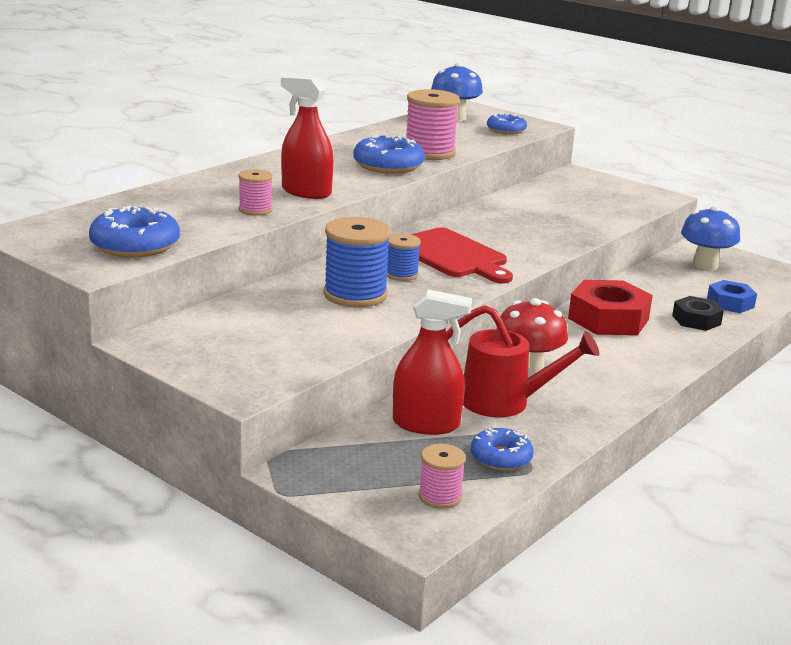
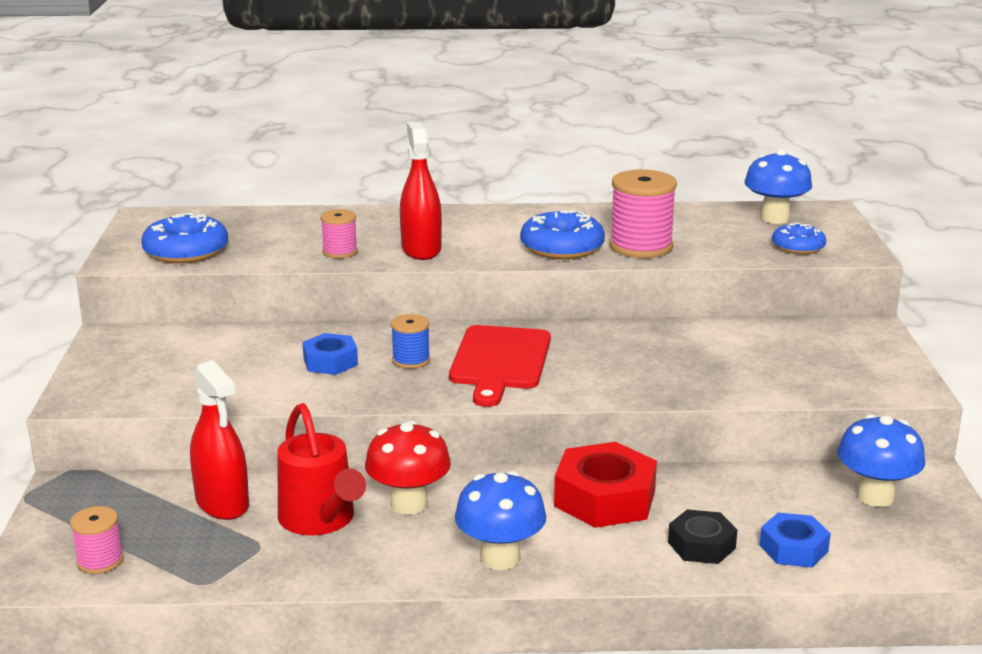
camera: 50 degrees right, 0 degrees up
(355, 295) = (330, 362): blue spool -> blue nut
(501, 457) = (208, 560): blue donut -> none
(635, 372) = (500, 558): none -> blue mushroom

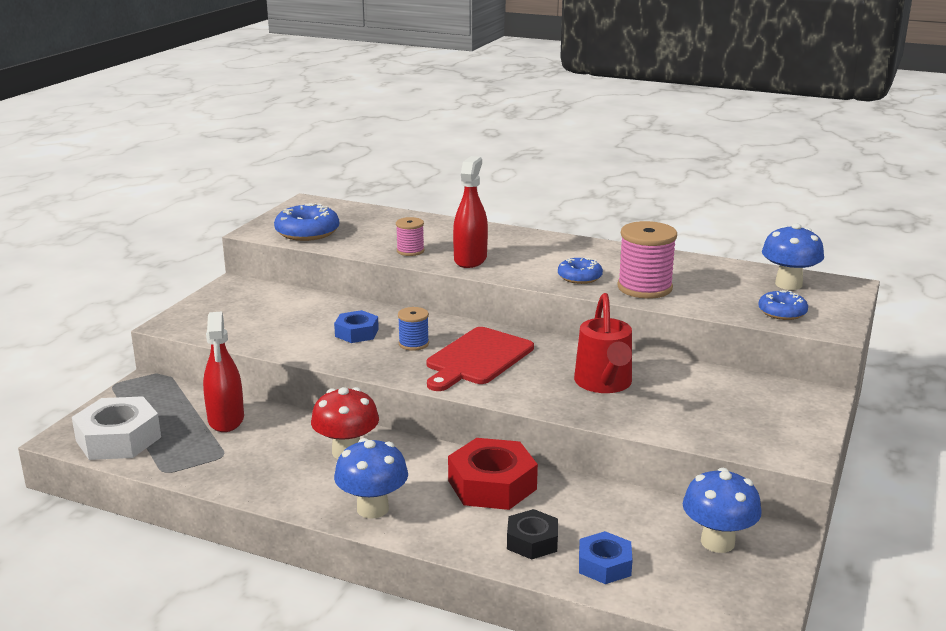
camera: 25 degrees right, 0 degrees up
(100, 561) = (118, 439): pink spool -> white nut
(321, 521) = (277, 448): red watering can -> red watering can (604, 384)
(562, 247) = (579, 277): blue donut -> blue donut, size x0.63

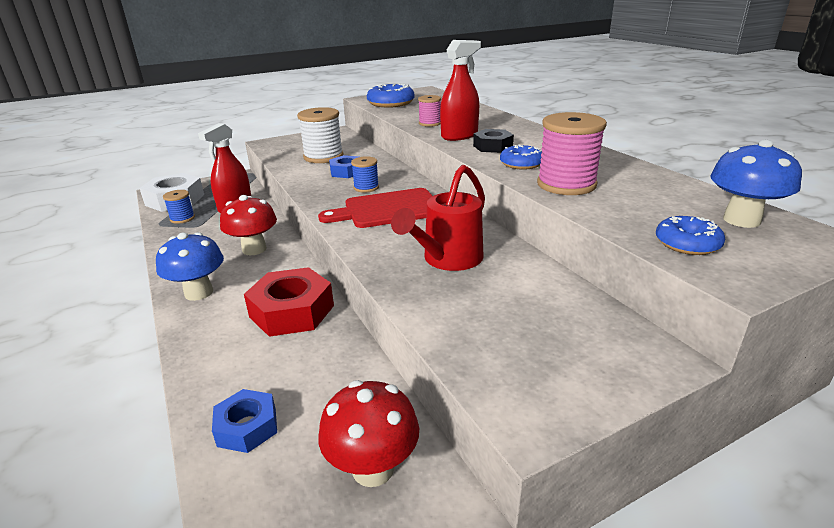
camera: 40 degrees right, 5 degrees up
(183, 454) = (182, 218): none -> blue spool
(291, 322) = (323, 157): none -> white spool
(532, 541) = (238, 372): black nut -> black nut (493, 146)
(717, 542) = (373, 468): blue mushroom -> red mushroom

